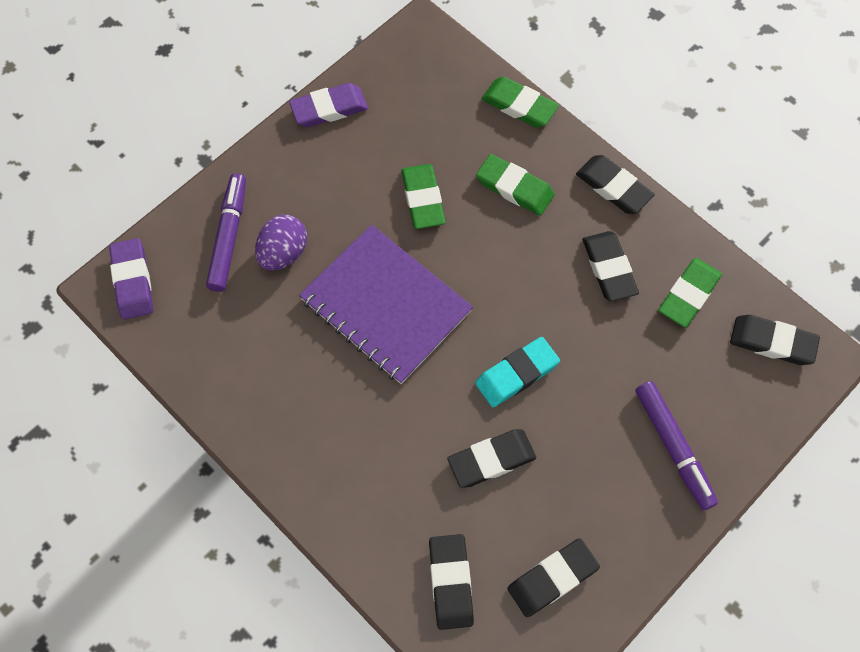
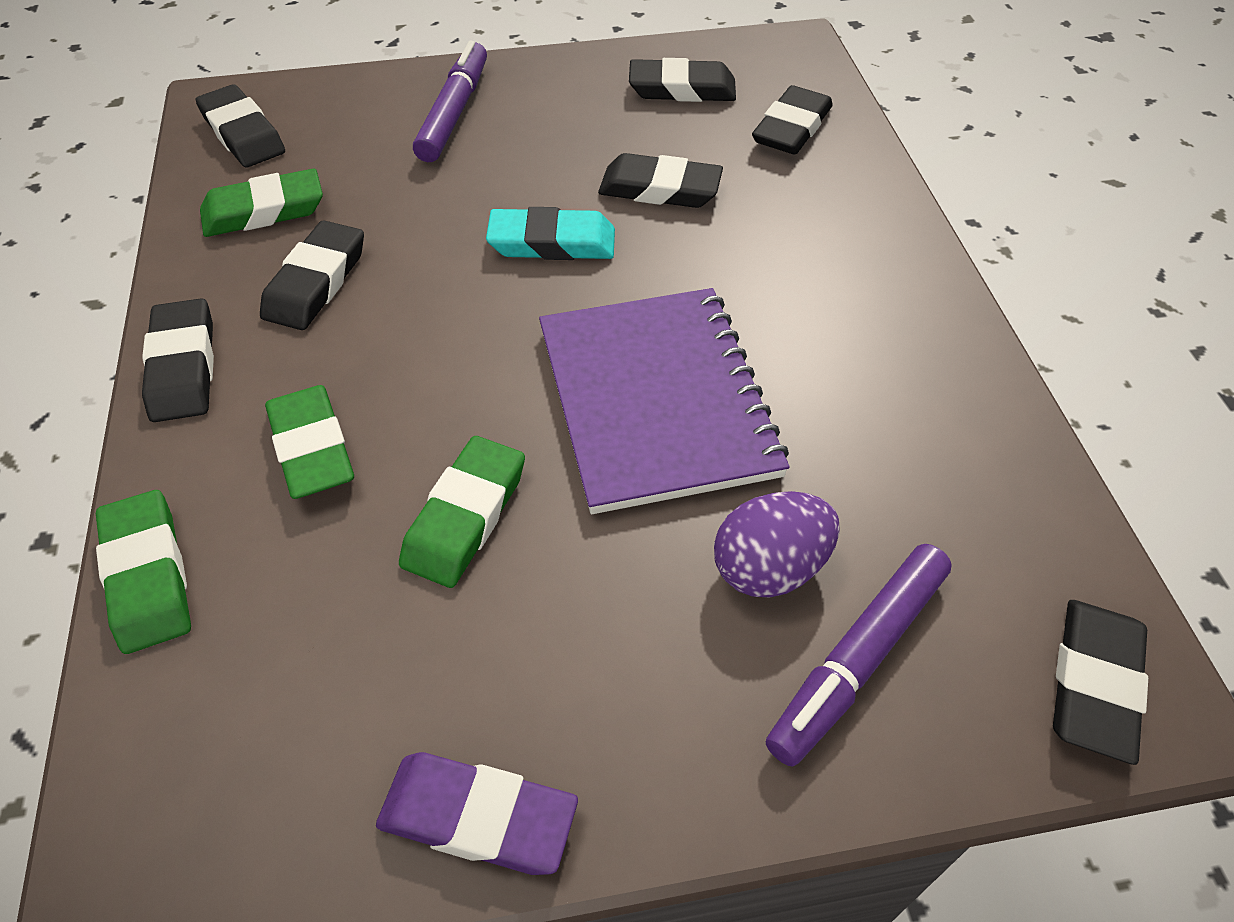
camera: 145 degrees left, 15 degrees down
(133, 281) = (1094, 683): purple eraser -> black eraser

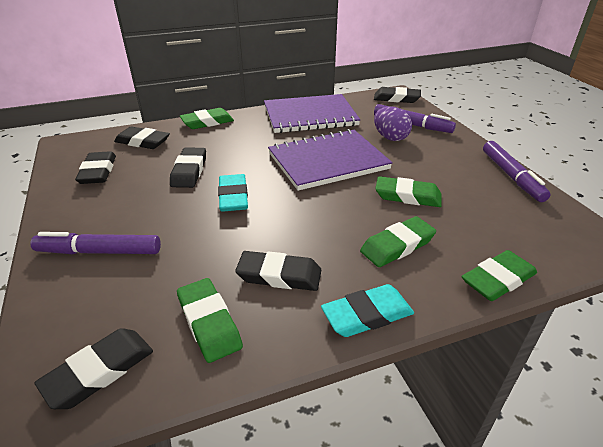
camera: 100 degrees left, 15 degrees down
(183, 367) = (367, 315): black eraser -> turquoise eraser
(478, 817) = (511, 176): purple eraser -> purple marker
(884, 213) = (207, 122): none -> green eraser
(924, 405) = (310, 116): none -> purple notebook

